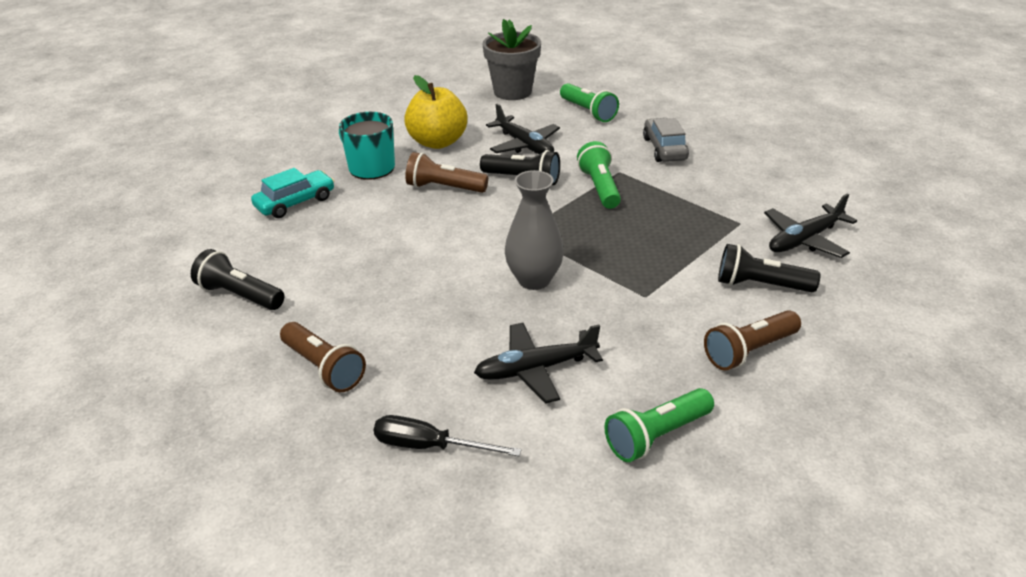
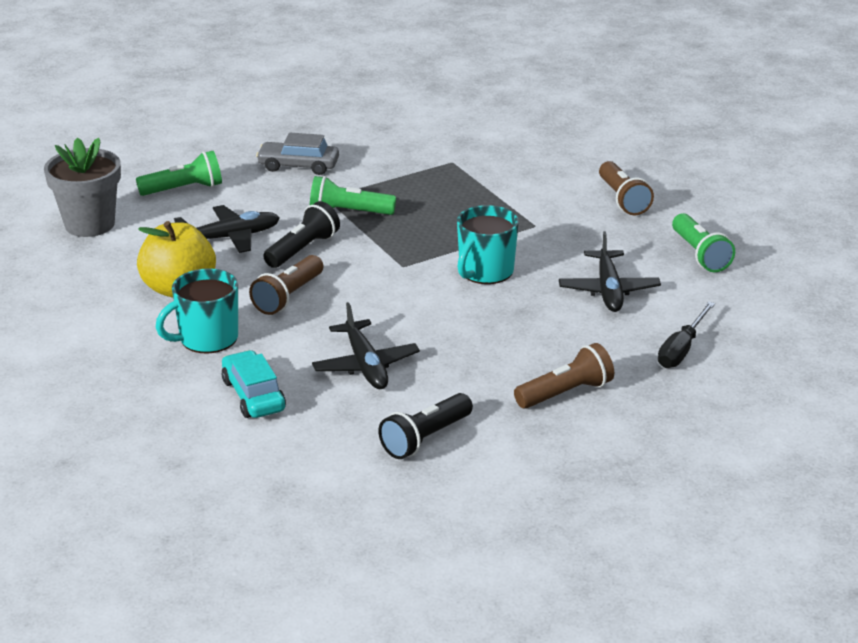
camera: 75 degrees left, 5 degrees down
(534, 280) = (485, 271): grey vase -> turquoise mug
(760, 285) = (544, 175): black flashlight -> none
(805, 239) = (493, 142): black plane -> black plane (365, 365)

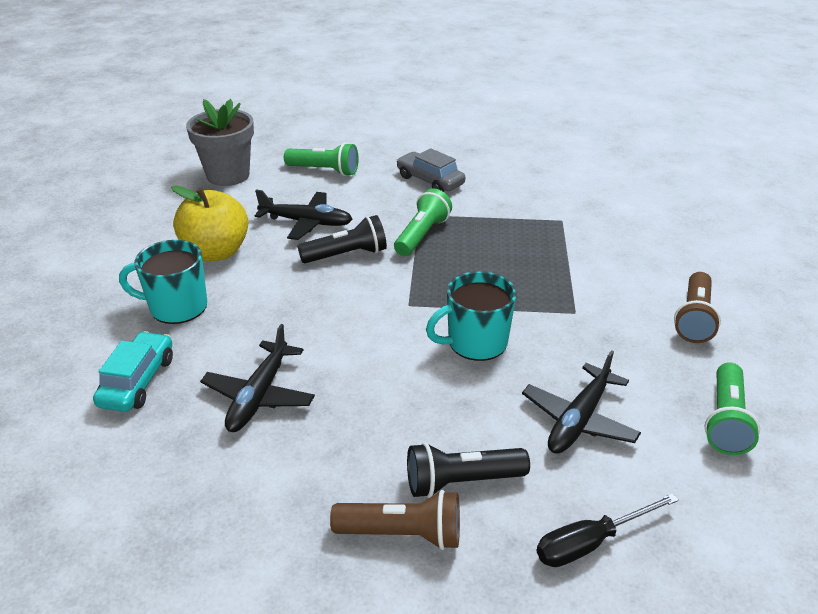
camera: 35 degrees right, 5 degrees up
(288, 297) = (283, 295): brown flashlight -> none
(348, 212) = (422, 235): green flashlight -> green flashlight turned 75 degrees clockwise
(425, 439) = (208, 514): black flashlight -> black flashlight (461, 481)

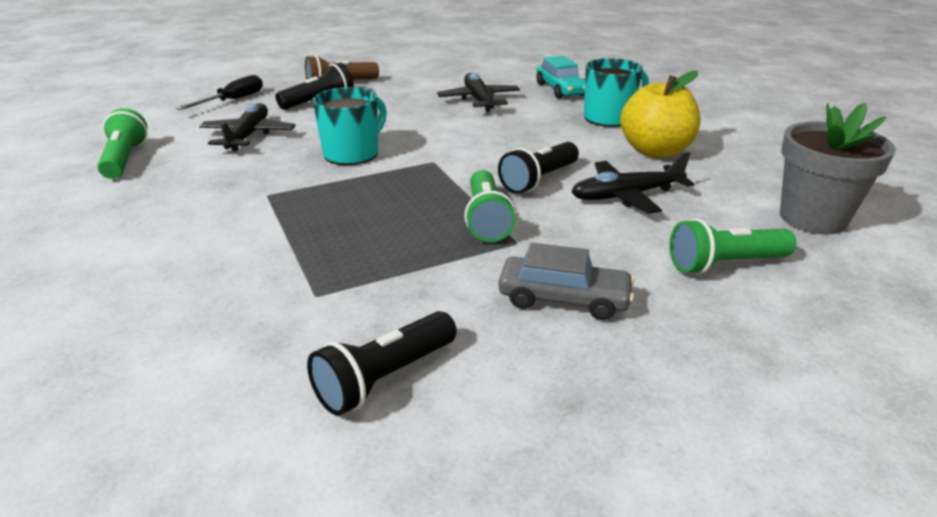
camera: 150 degrees right, 5 degrees down
(543, 177) = (384, 378): none -> black flashlight
(694, 319) = (129, 221): brown flashlight -> none

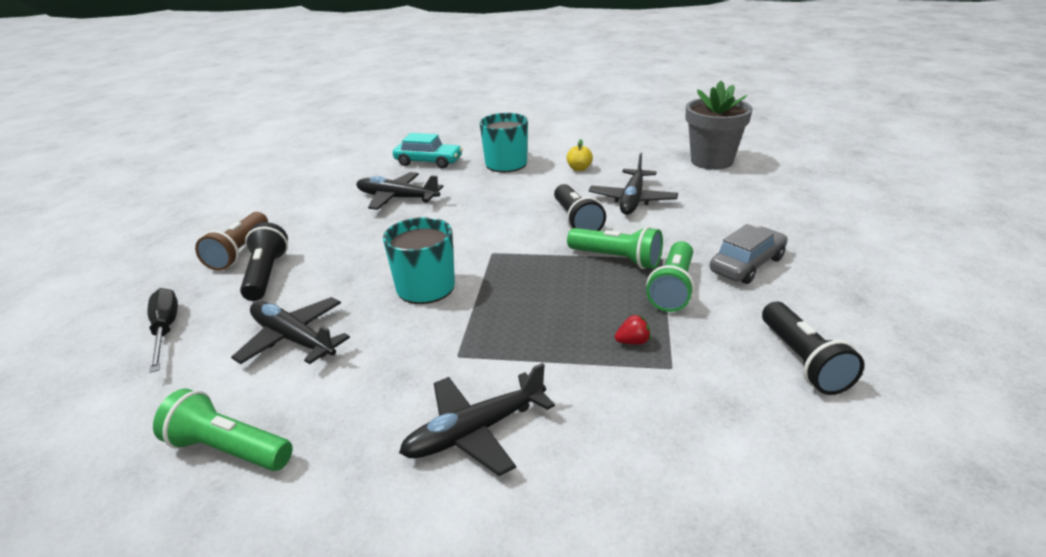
camera: 55 degrees left, 0 degrees up
(176, 230) = (476, 431): none -> black plane
(343, 264) = (633, 342): none -> red strawberry
(655, 151) = (579, 169): yellow apple -> yellow apple, size x0.43
(724, 264) = (742, 202): green flashlight -> green flashlight (673, 288)

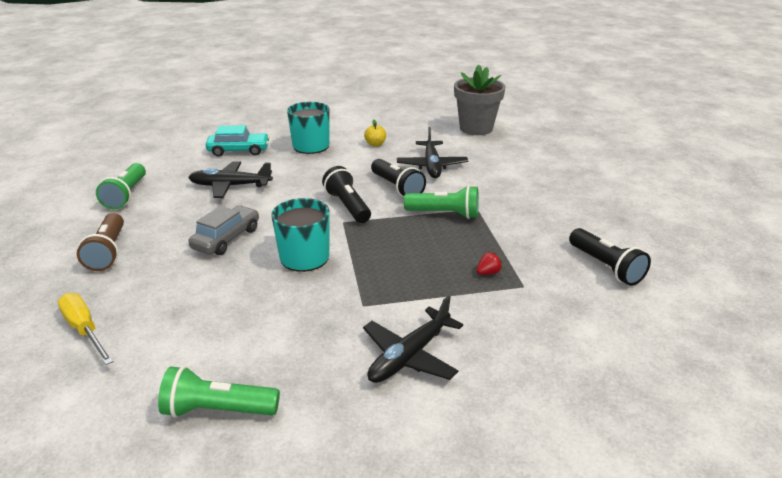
camera: 20 degrees left, 0 degrees up
(166, 330) = (85, 330): black screwdriver -> yellow screwdriver
(266, 275) = (150, 268): black flashlight -> black flashlight (348, 206)
(293, 339) = (215, 316): black plane -> none
(673, 288) = (496, 230): green flashlight -> green flashlight (126, 195)
(747, 265) = (539, 205): grey car -> grey car (227, 238)

